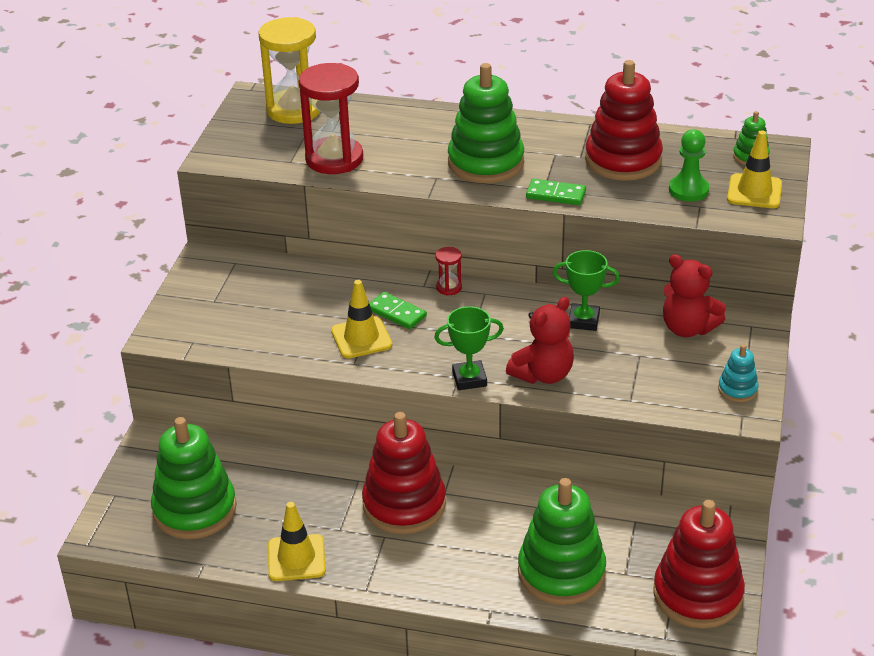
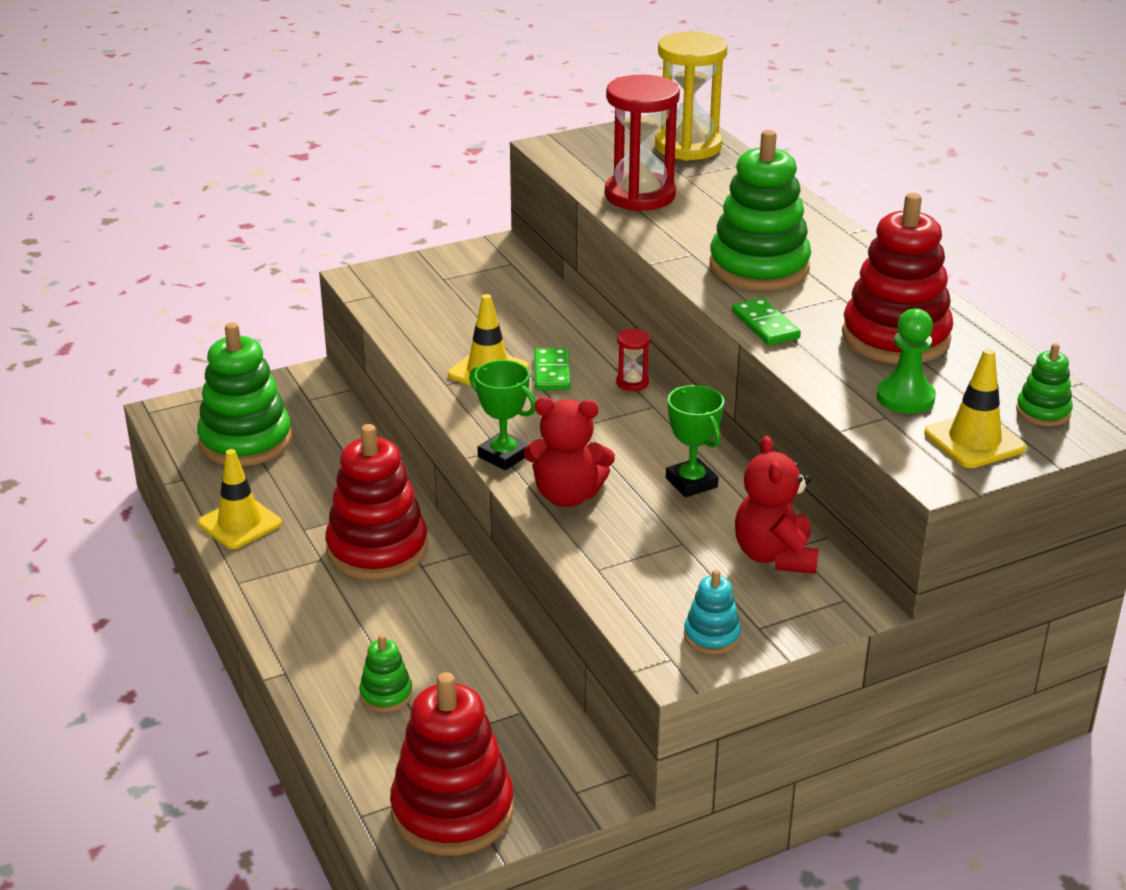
camera: 50 degrees right, 5 degrees down
(561, 572) = (386, 694): green stacking toy -> green stacking toy, size x0.47

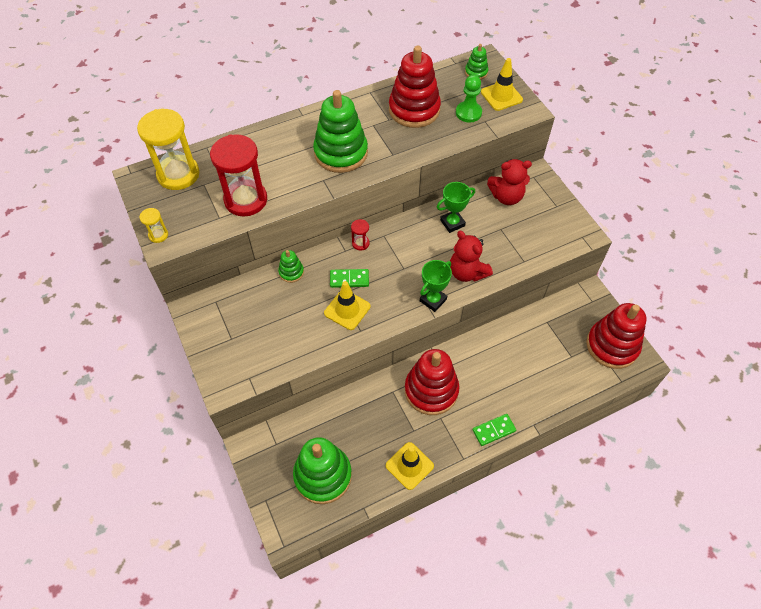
camera: 90 degrees left, 25 degrees up
(386, 694) = (543, 377): green stacking toy -> green stacking toy (291, 272)
(567, 142) = (158, 235): none -> yellow hourglass
(567, 496) = (467, 272): red teddy bear -> red teddy bear turned 135 degrees clockwise
(712, 636) = (565, 222): turquoise stacking toy -> none
(765, 325) = (403, 155): green domino -> green domino (494, 430)

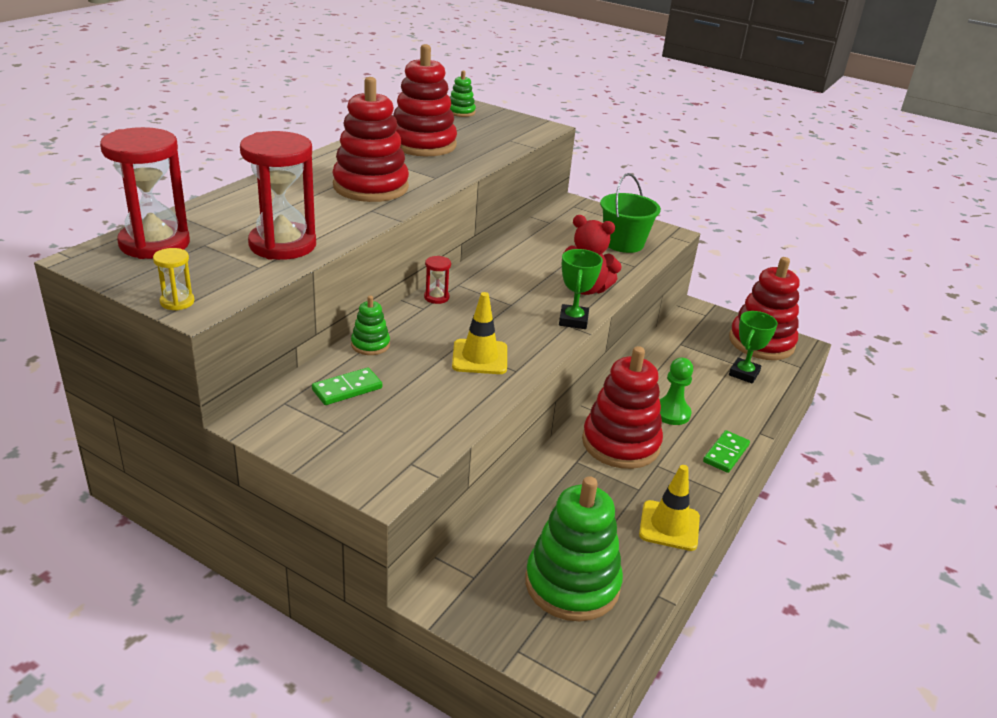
camera: 35 degrees left, 25 degrees down
(178, 174) = (154, 244): yellow hourglass -> red hourglass
(341, 153) = (370, 187): green stacking toy -> red stacking toy
(349, 279) = (454, 331): green domino -> green domino (347, 389)
(452, 223) = (527, 256): green trophy -> green trophy (744, 374)
(468, 113) = (485, 137): green pawn -> green pawn (671, 413)
(501, 96) = (506, 122): yellow traffic cone -> none
(506, 197) = (563, 225): red teddy bear -> none
(537, 233) = (624, 243): none -> green bucket

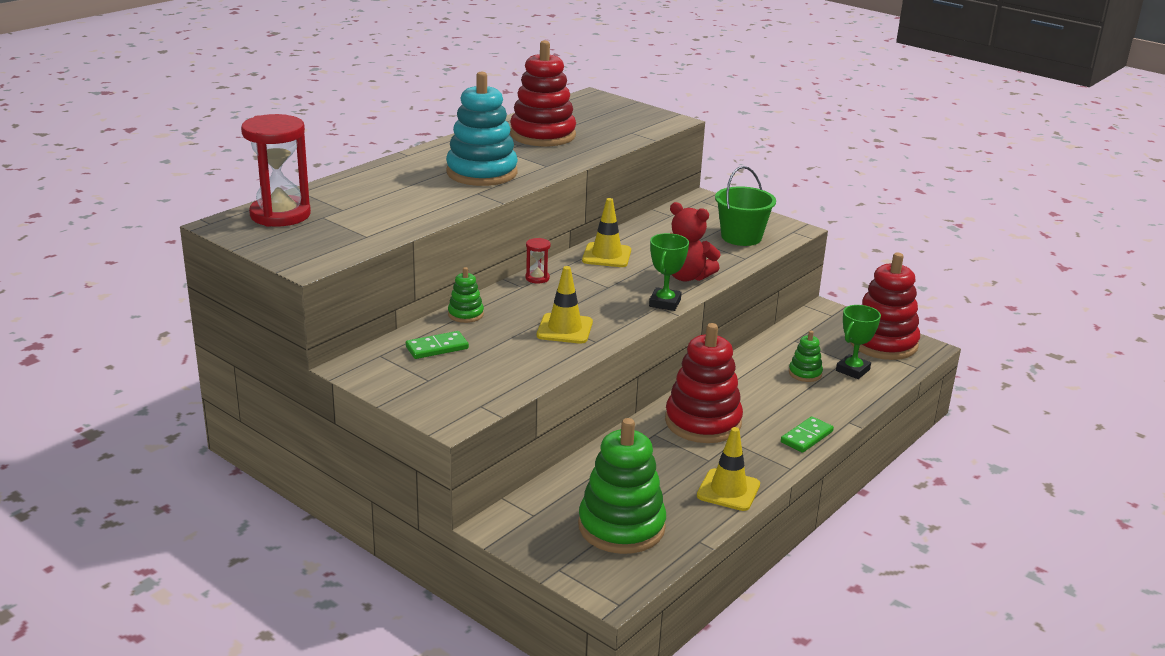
camera: 10 degrees right, 5 degrees down
(177, 302) = (294, 260): yellow hourglass -> none
(282, 245) = (390, 219): red hourglass -> none
(370, 187) = (482, 173): red stacking toy -> turquoise stacking toy
(461, 112) = (591, 105): green stacking toy -> green stacking toy (805, 373)
(500, 268) = (606, 255): none -> yellow traffic cone
(671, 413) = (763, 400): green pawn -> none

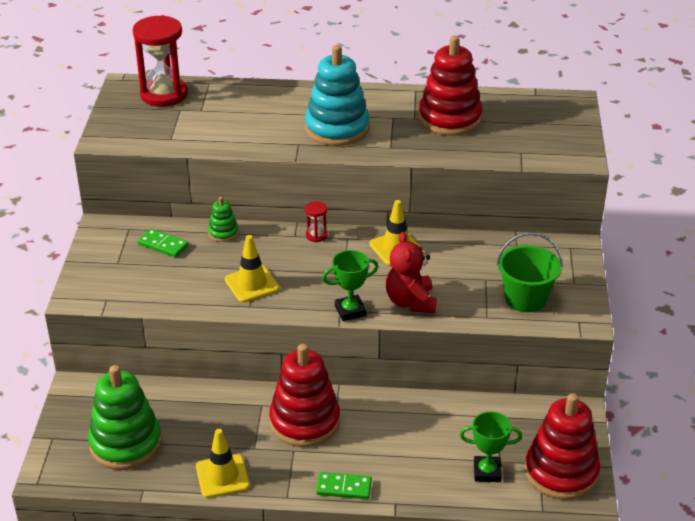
camera: 55 degrees right, 10 degrees up
(805, 373) = (447, 446): green stacking toy -> none

